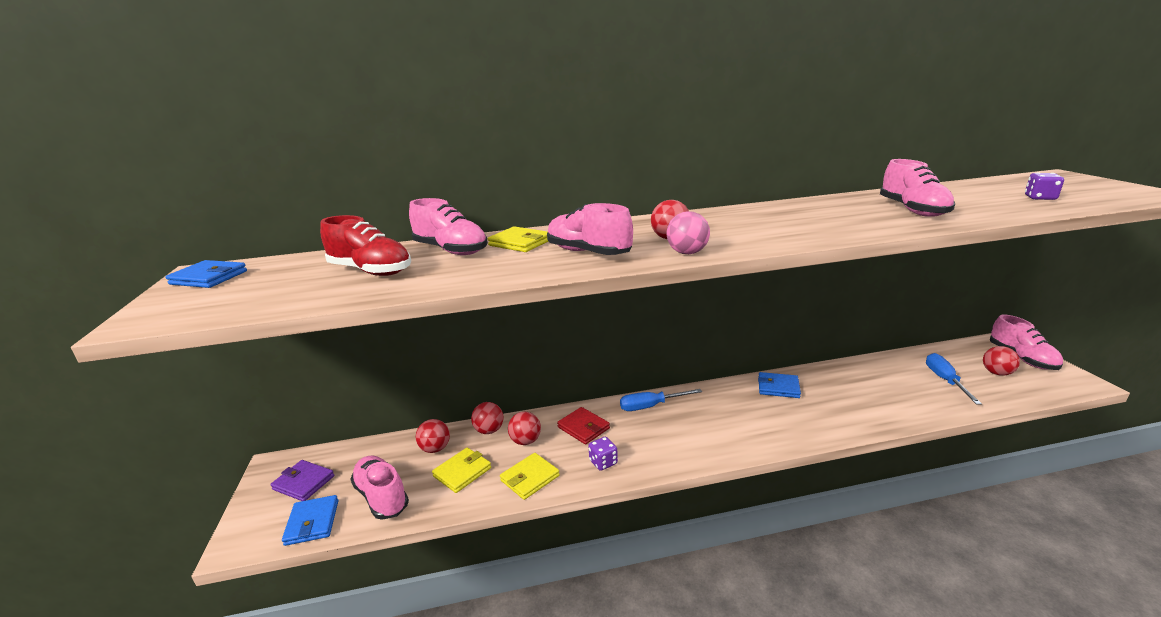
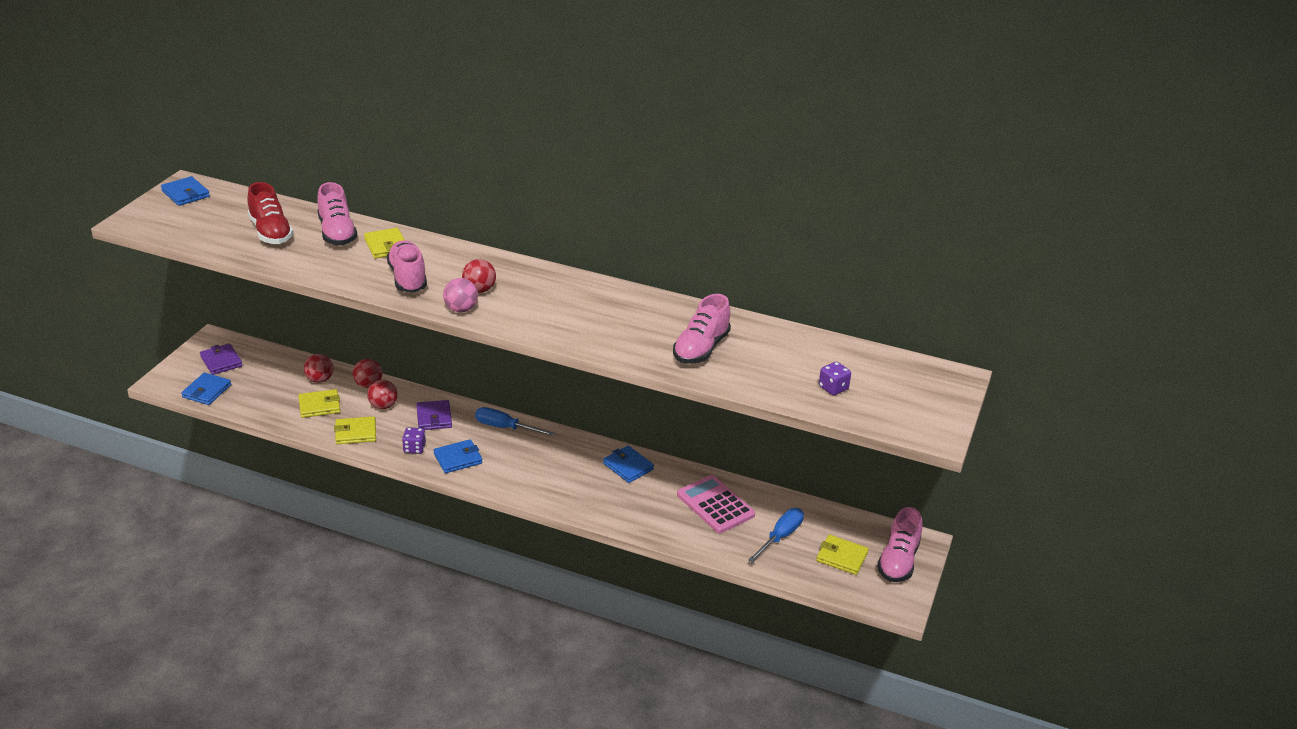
camera: 30 degrees right, 10 degrees up
(382, 497) = (257, 396): pink shoe -> none
(583, 428) = (434, 417): red wallet -> purple wallet
(652, 450) = (458, 458): none -> blue wallet
(873, 382) = (715, 505): none -> pink calculator
(996, 373) = (841, 557): red ball -> yellow wallet

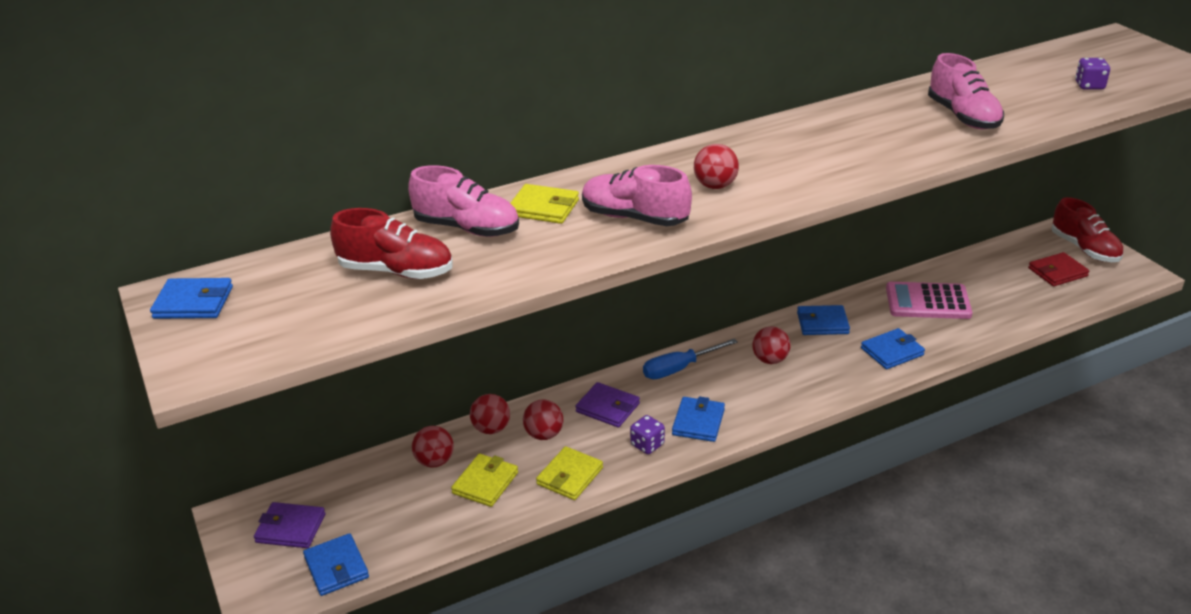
camera: 45 degrees left, 0 degrees up
(461, 309) = (743, 209): pink ball -> none
(557, 460) = (770, 360): none -> red ball
(630, 510) = (892, 351): none -> blue wallet
(780, 537) = (1004, 289): blue screwdriver -> none
(841, 557) = (1057, 272): yellow wallet -> red wallet
(898, 561) = (1084, 249): pink shoe -> red shoe

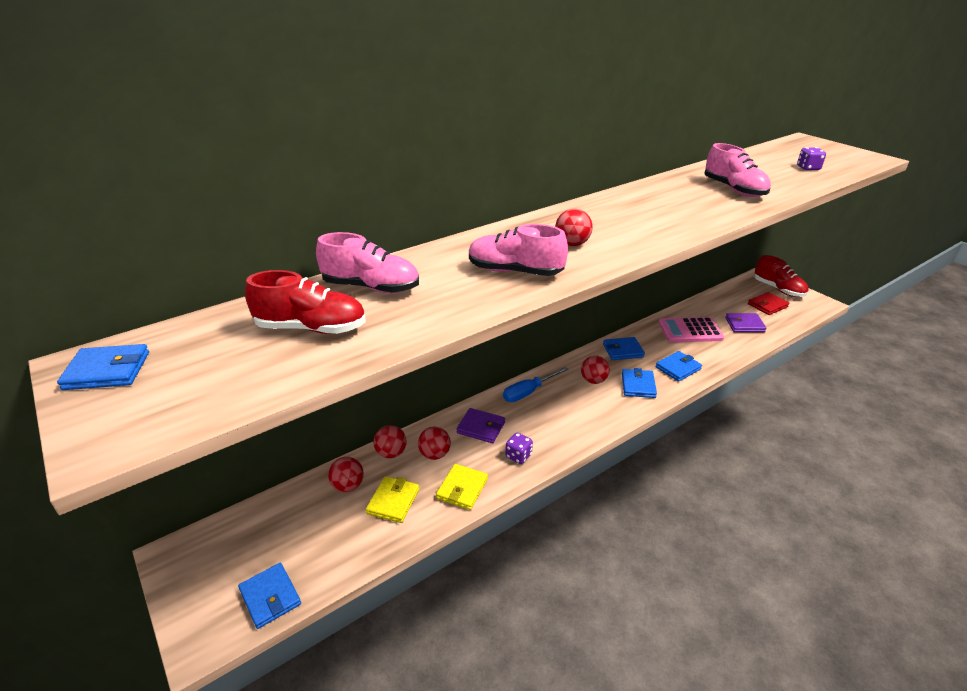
camera: 10 degrees left, 0 degrees up
(290, 528) = (225, 562): purple wallet -> purple wallet (744, 325)
(543, 208) = (435, 267): yellow wallet -> none
(698, 422) = (553, 433): blue wallet -> blue wallet (638, 385)

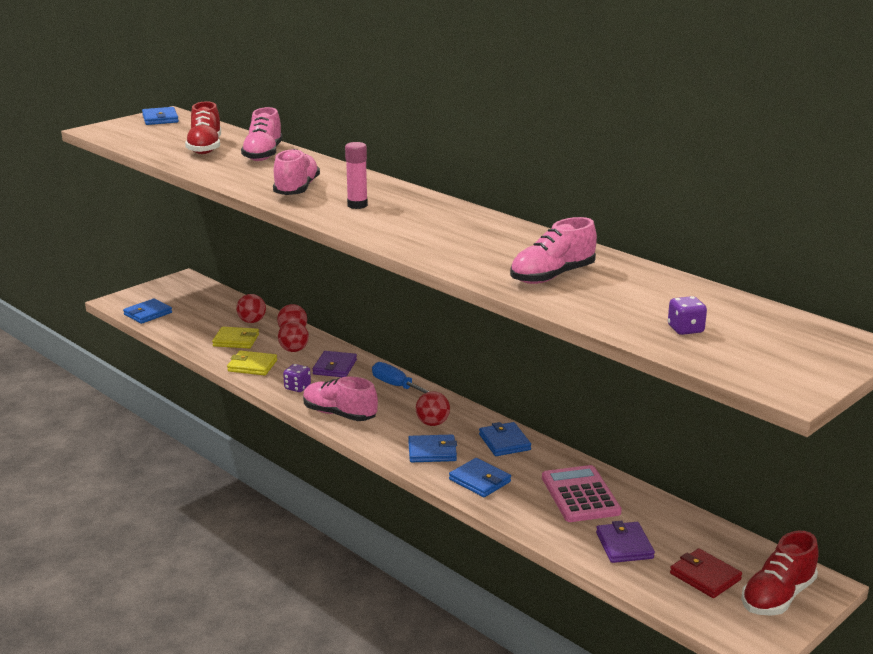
camera: 80 degrees right, 10 degrees down
(572, 244) = (357, 205): red ball -> pink glue stick
(575, 431) = (339, 414): none -> pink shoe

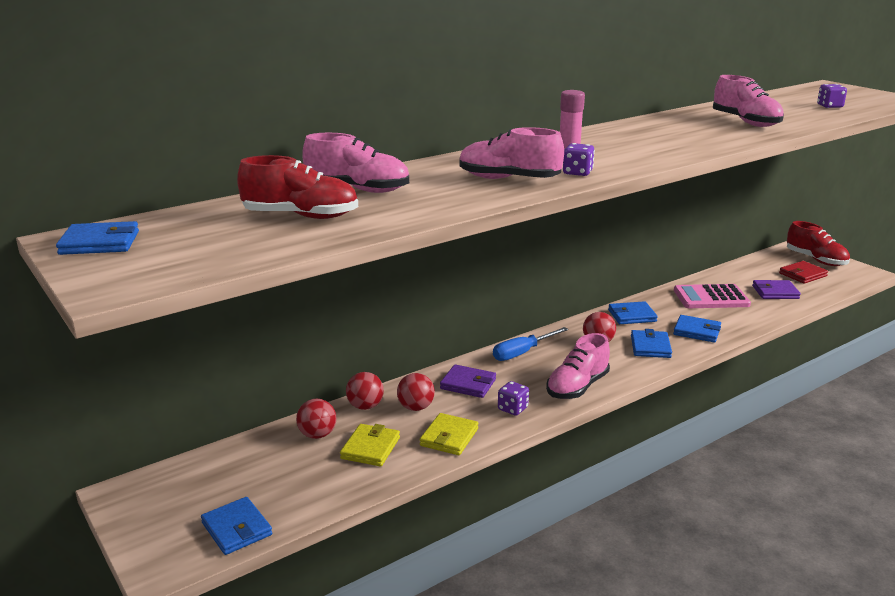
camera: 80 degrees left, 0 degrees up
(320, 208) = (577, 173): none -> purple dice
(480, 480) = (697, 331): blue wallet -> blue wallet turned 60 degrees clockwise

